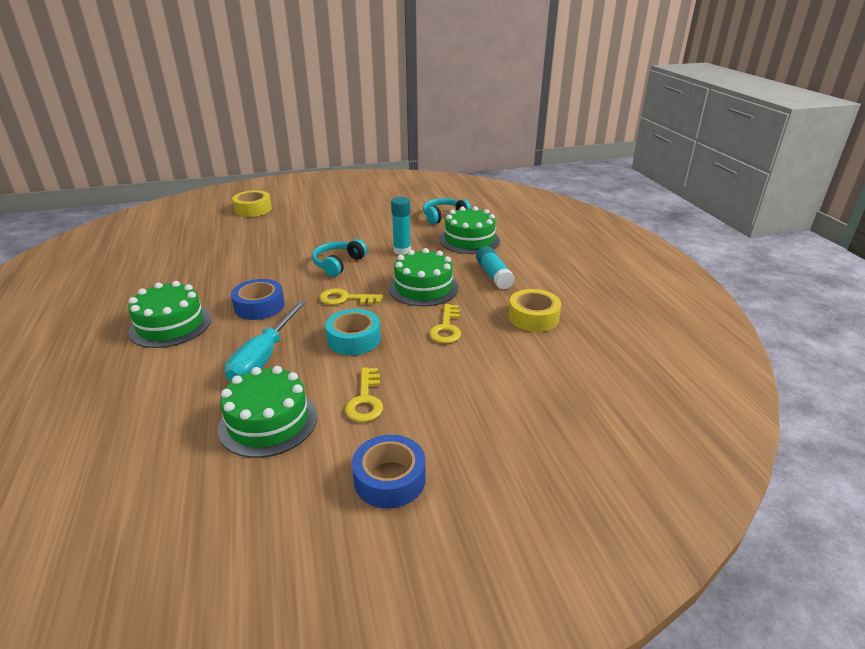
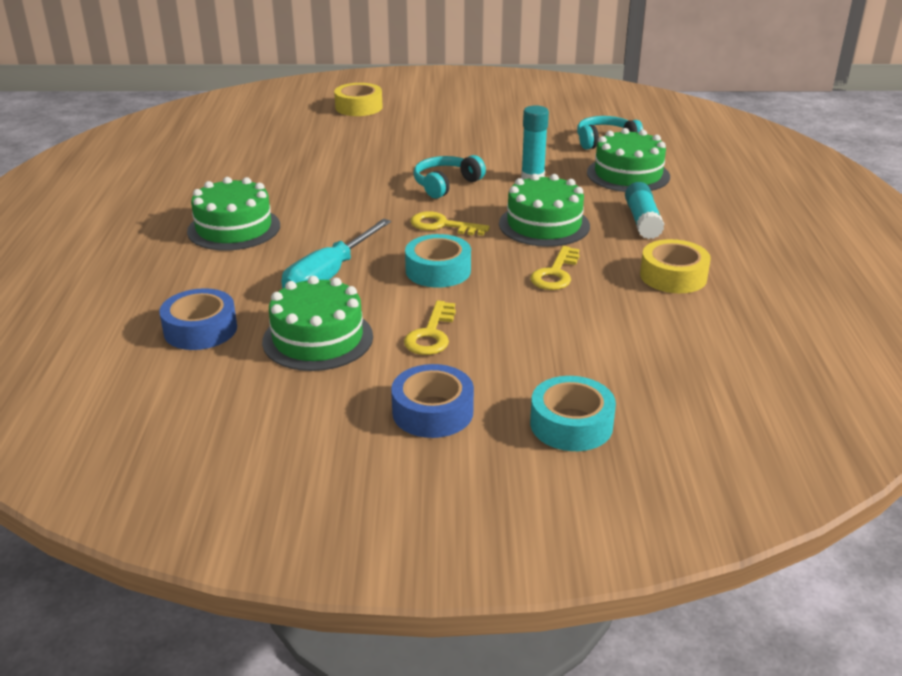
camera: 15 degrees right, 0 degrees up
(259, 306) = (338, 221): blue tape -> blue tape (200, 329)
(509, 468) = (571, 424): none -> turquoise tape

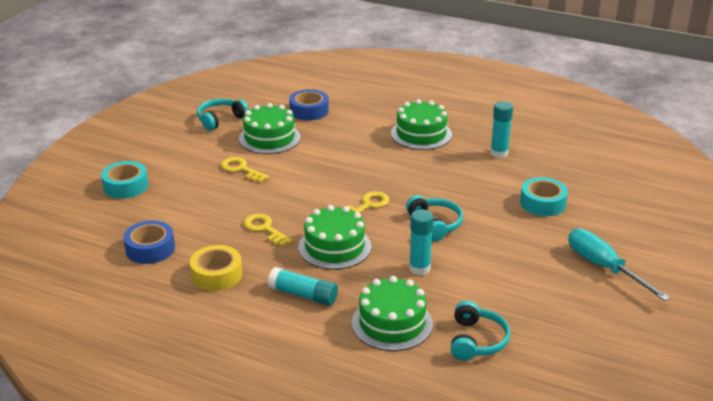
camera: 115 degrees right, 0 degrees up
(259, 177) = (499, 153): none -> turquoise glue stick
(279, 410) = (220, 119): none -> turquoise headphones
(329, 275) = (333, 153): turquoise screwdriver -> turquoise screwdriver (604, 267)
(359, 107) = (636, 223): yellow tape -> none
(432, 412) = (177, 154): blue tape -> blue tape (150, 249)
(438, 270) = (307, 188): turquoise tape -> turquoise tape (542, 203)

